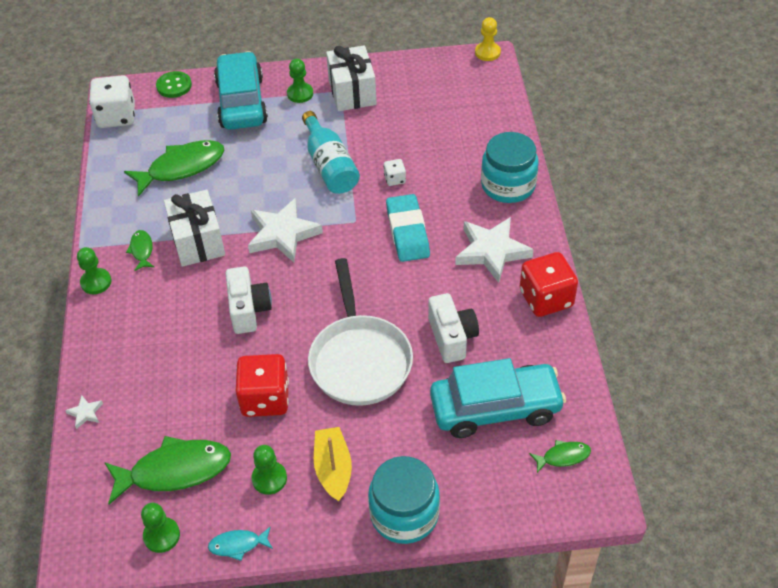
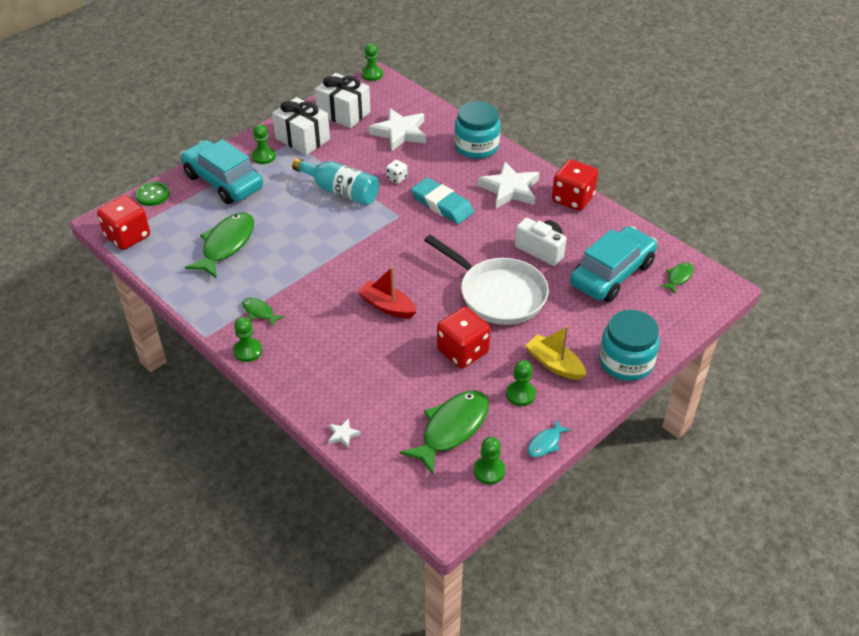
camera: 40 degrees left, 5 degrees down
(117, 116) = (127, 236): white dice -> red dice
(198, 241) = (297, 284): white gift -> white gift (343, 113)
(249, 310) = (387, 306): white camera -> red boat
(283, 234) = (356, 249): white star -> white star (400, 133)
(487, 52) = (372, 74): yellow pawn -> green pawn

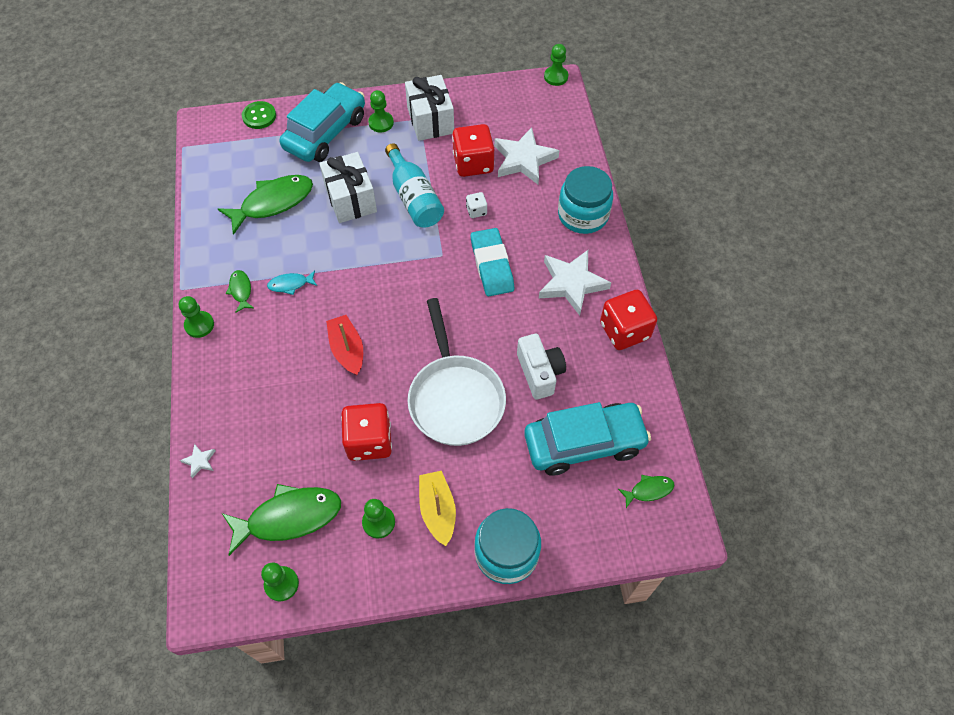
camera: 35 degrees right, 15 degrees up
(127, 236) = (206, 150): red dice -> red dice (473, 163)
(223, 181) = (325, 132): turquoise car -> turquoise car turned 45 degrees clockwise
(343, 113) = (491, 109): white gift -> white gift (350, 199)
(545, 443) = (354, 590): turquoise fish -> turquoise fish (290, 284)

